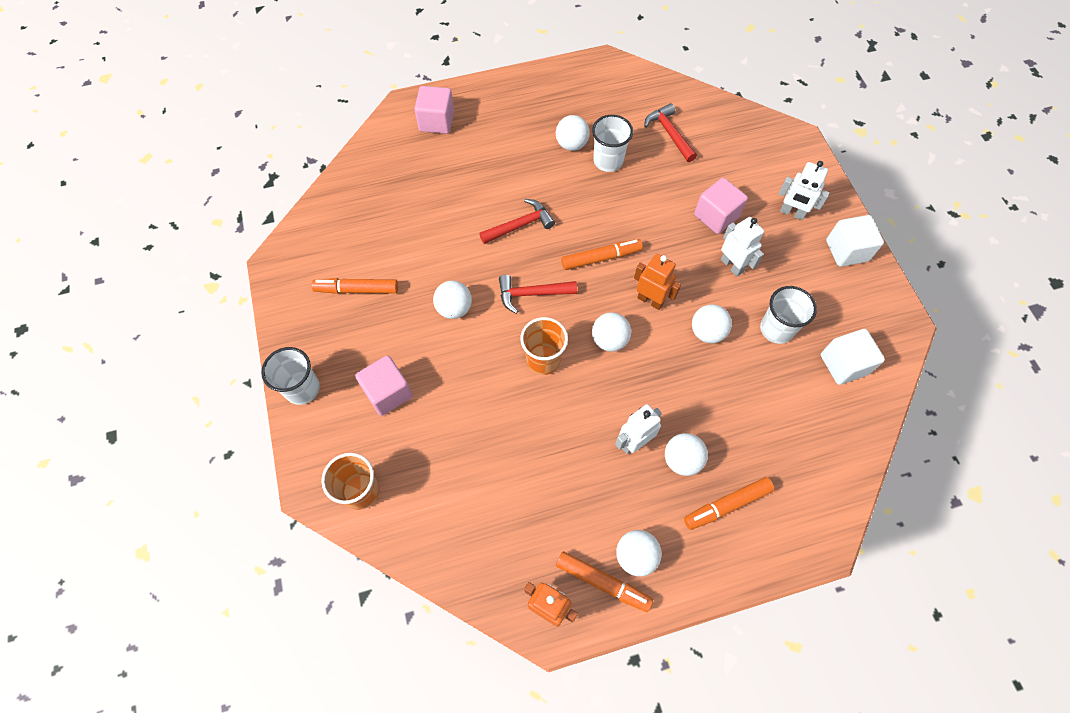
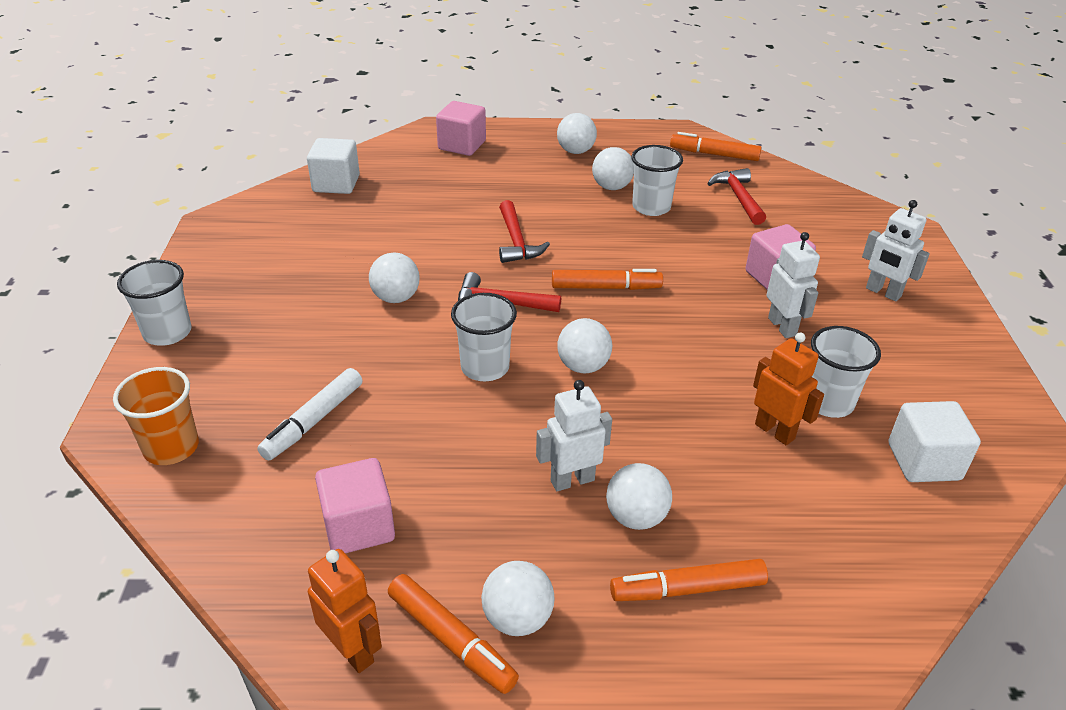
camera: 15 degrees right, 25 degrees down
(357, 290) = (289, 260): orange marker -> orange marker (714, 154)
(388, 393) = (268, 358): pink cube -> pink cube (358, 526)
(446, 441) = (313, 421): none -> white marker
(520, 225) = (516, 241): red hammer -> red hammer turned 90 degrees clockwise
(543, 359) = (485, 367): orange cup -> white cup
(650, 300) = (655, 338): orange robot -> orange robot (775, 431)
(707, 332) = (724, 385): white ball -> white ball (575, 151)
(846, 250) = (955, 342): white cube -> white cube (336, 184)

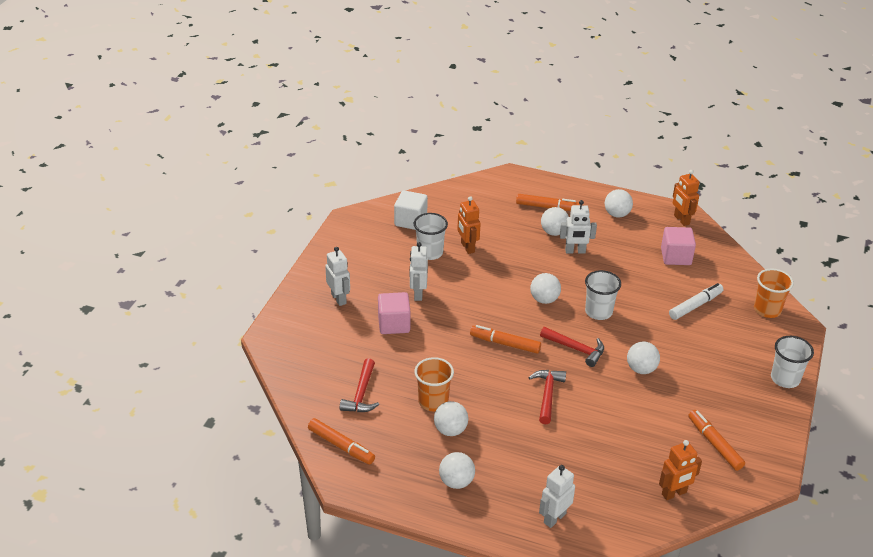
camera: 160 degrees left, 0 degrees up
(336, 184) = (674, 493): white cube -> orange robot
(451, 640) = (643, 214): orange marker -> orange marker (714, 444)
(462, 145) = (554, 518): pink cube -> white robot
(651, 207) = (433, 401): white cup -> orange cup

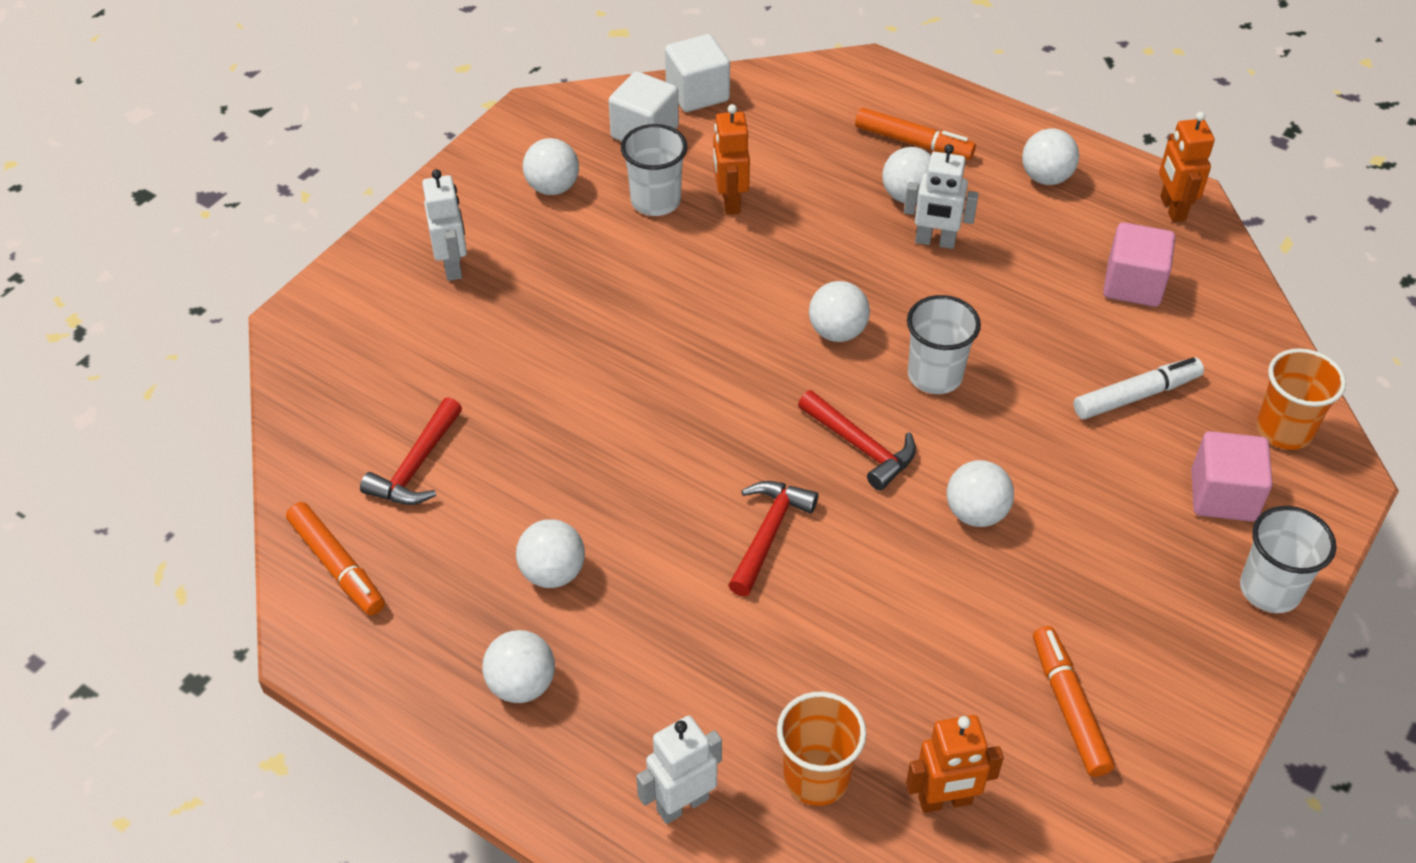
camera: 15 degrees right, 10 degrees up
(374, 254) = (552, 187): none -> white ball
(394, 324) = (532, 334): pink cube -> pink cube (1223, 495)
(418, 294) = (601, 280): white robot -> none
(430, 198) = (697, 93): none -> white cube
(433, 401) = (543, 506): orange cup -> orange cup (816, 777)
(505, 344) = (726, 411): orange marker -> none

